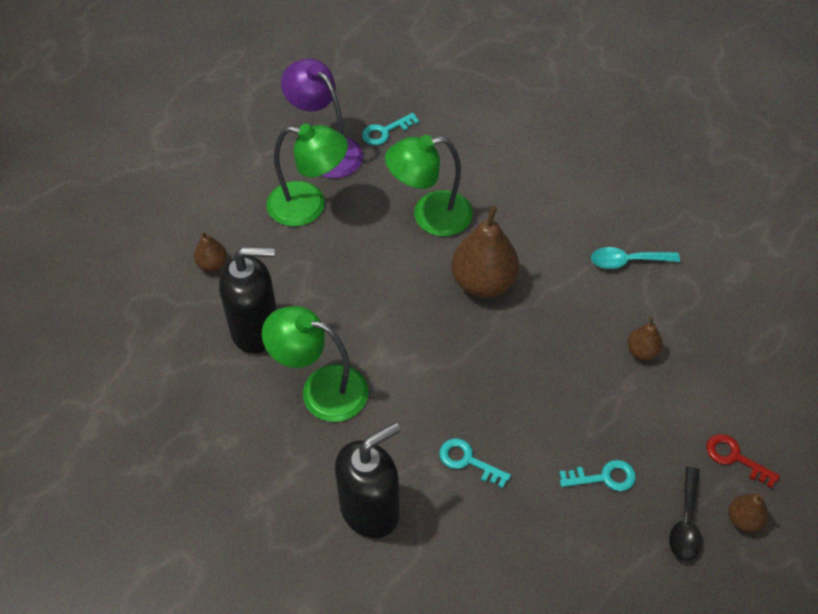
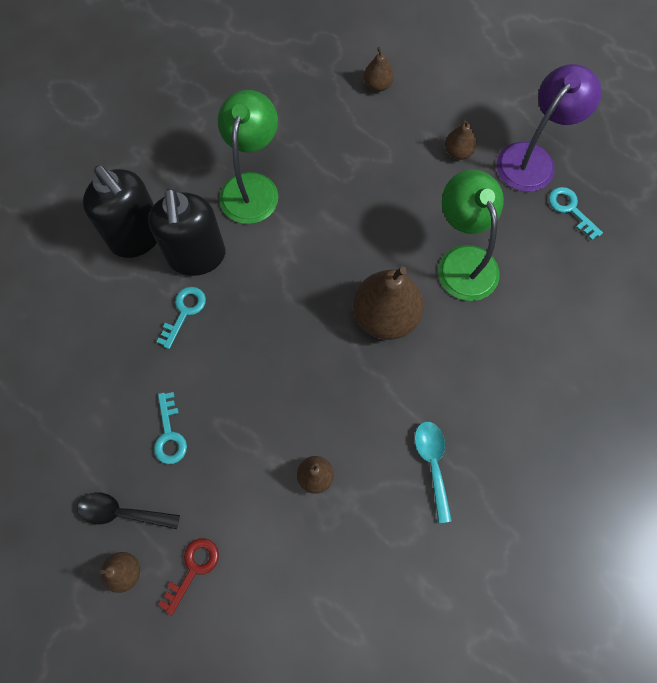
camera: 85 degrees right, 15 degrees up
(256, 329) = (310, 129): black soap dispenser -> black soap dispenser (197, 256)
(309, 206) = (458, 152): green lamp -> brown pear

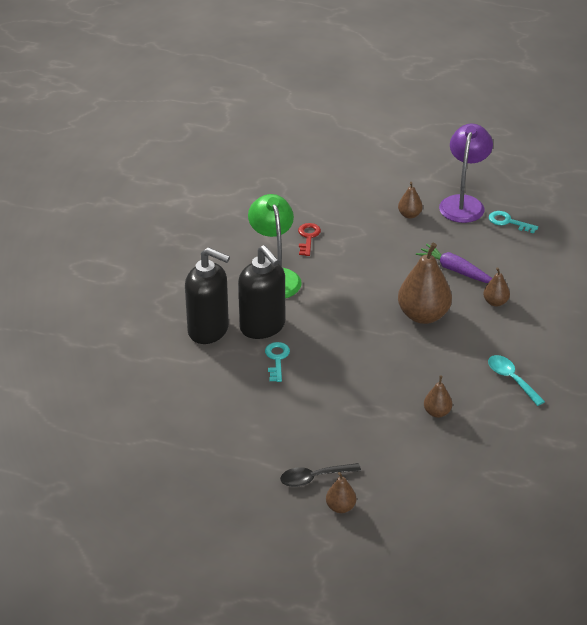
camera: 25 degrees left, 30 degrees down
(169, 434) = (317, 426): turquoise key -> none
(193, 569) = (388, 488): red key -> red key (308, 237)
(377, 85) = (325, 196): brown pear -> brown pear (495, 302)
(463, 261) = (455, 270): green lamp -> purple carrot

